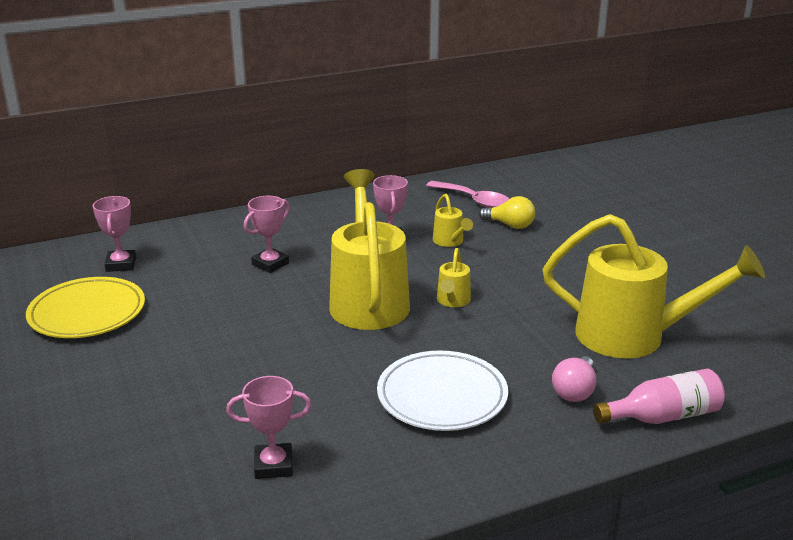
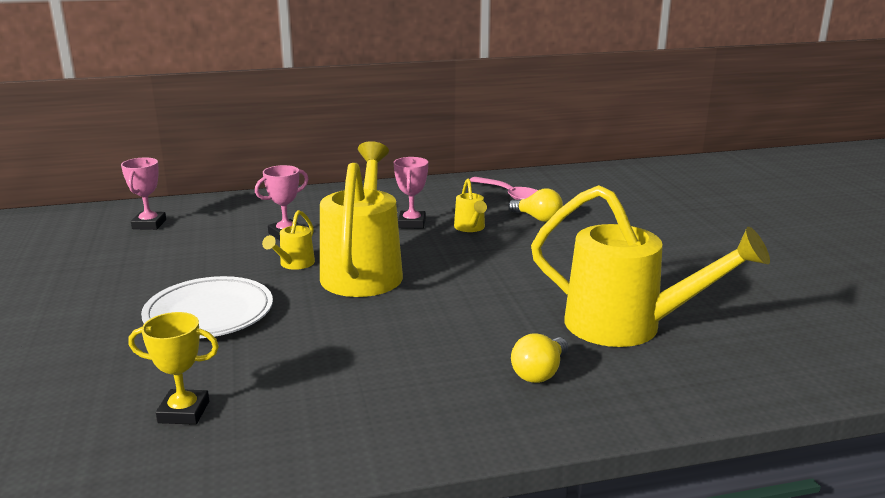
camera: 10 degrees right, 5 degrees down
(87, 313) = (93, 261): yellow plate -> none
(273, 465) = (184, 412): pink trophy -> yellow trophy
(442, 396) = (393, 364): white plate -> white plate (209, 313)
(452, 301) = (448, 278): yellow watering can -> yellow watering can (294, 264)
(574, 391) = (539, 373): pink light bulb -> yellow light bulb
(663, 416) = (630, 408): pink bottle -> none

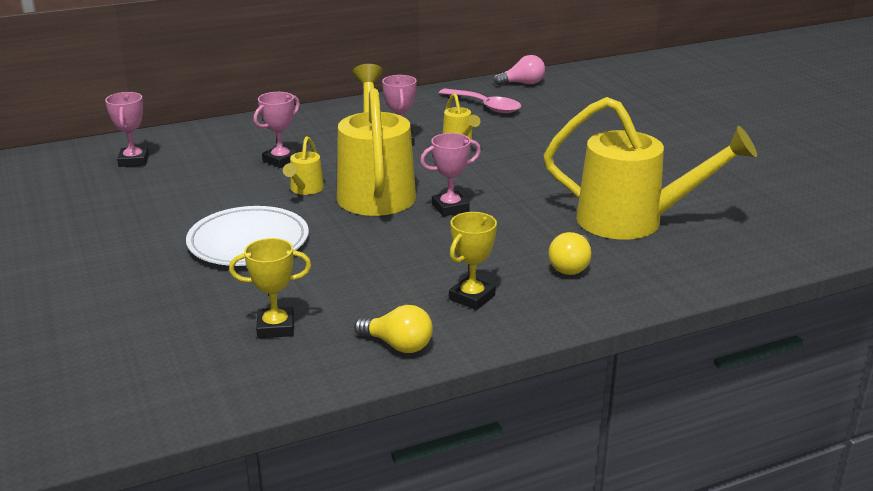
camera: 10 degrees left, 5 degrees up
(413, 399) = (472, 297): none -> yellow trophy
(432, 295) = (450, 208): none -> pink trophy
(538, 218) = (519, 127): yellow light bulb -> yellow light bulb (398, 345)
(557, 177) = (522, 83): none -> pink light bulb

